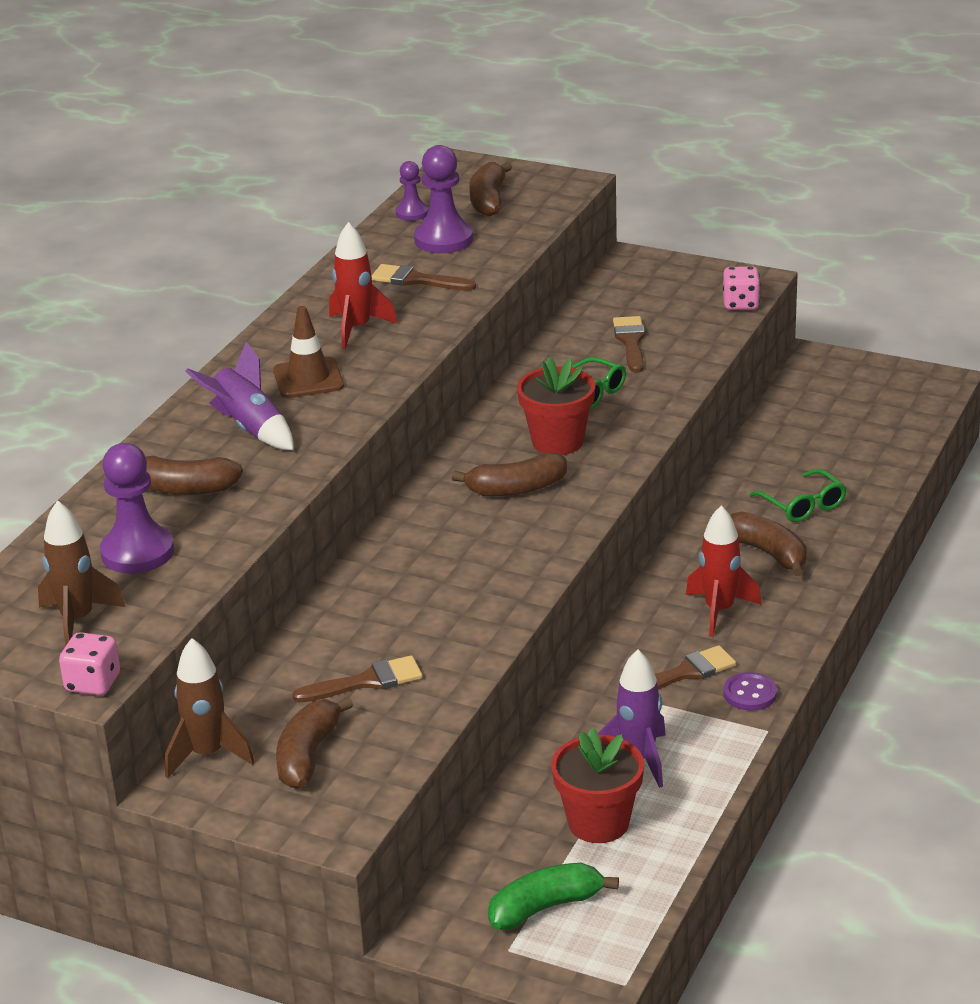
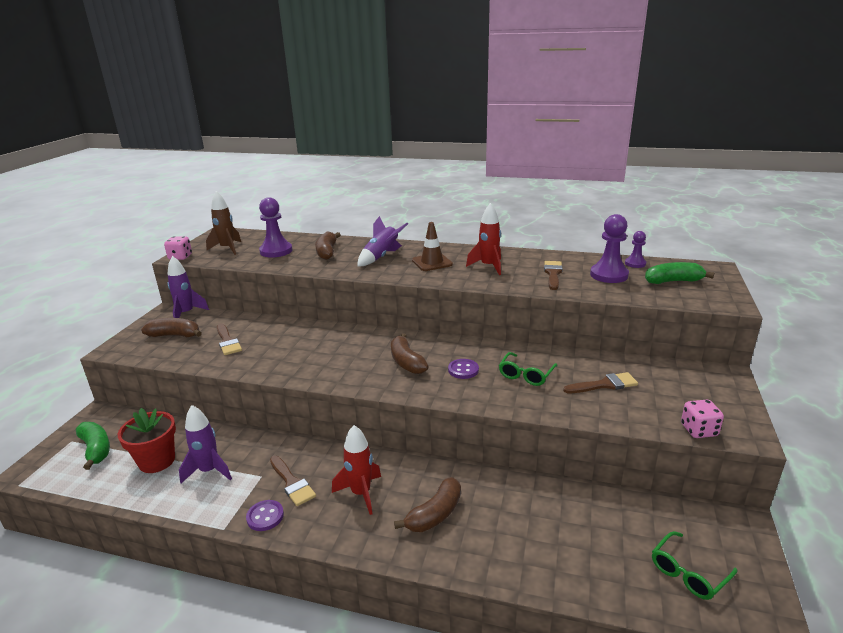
camera: 80 degrees right, 5 degrees down
(207, 754) = (186, 314): brown rocket -> purple rocket
(488, 200) = (673, 281): brown banana -> green banana
(557, 441) = (463, 370): red flower pot -> purple button
(803, 505) = (505, 530): green glasses -> green glasses (688, 573)

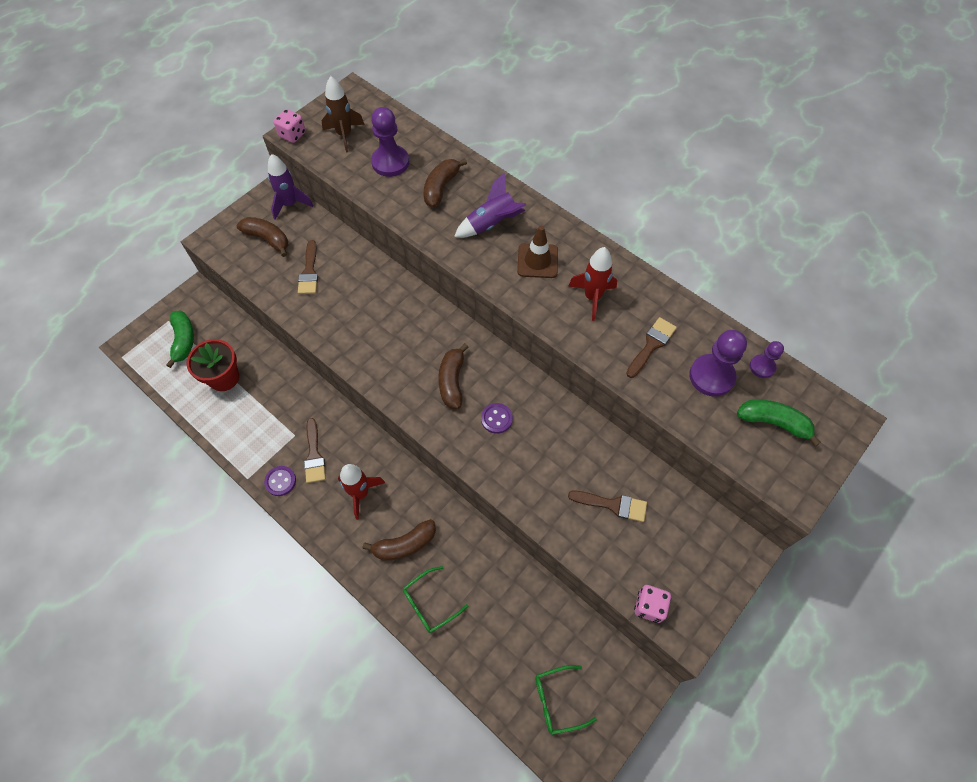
camera: 25 degrees right, 35 degrees up
(209, 471) = (258, 409): purple rocket -> none
(526, 375) = (549, 454): green glasses -> green glasses (429, 604)

